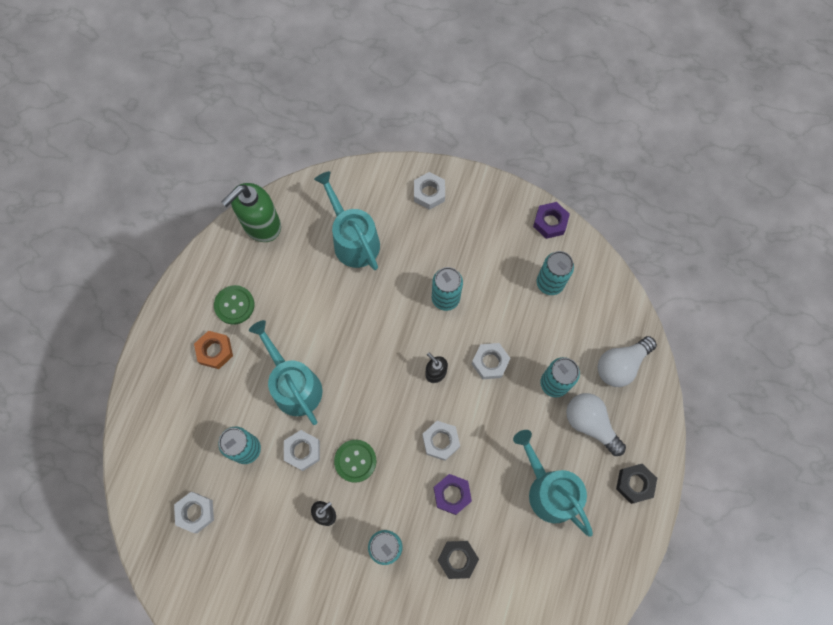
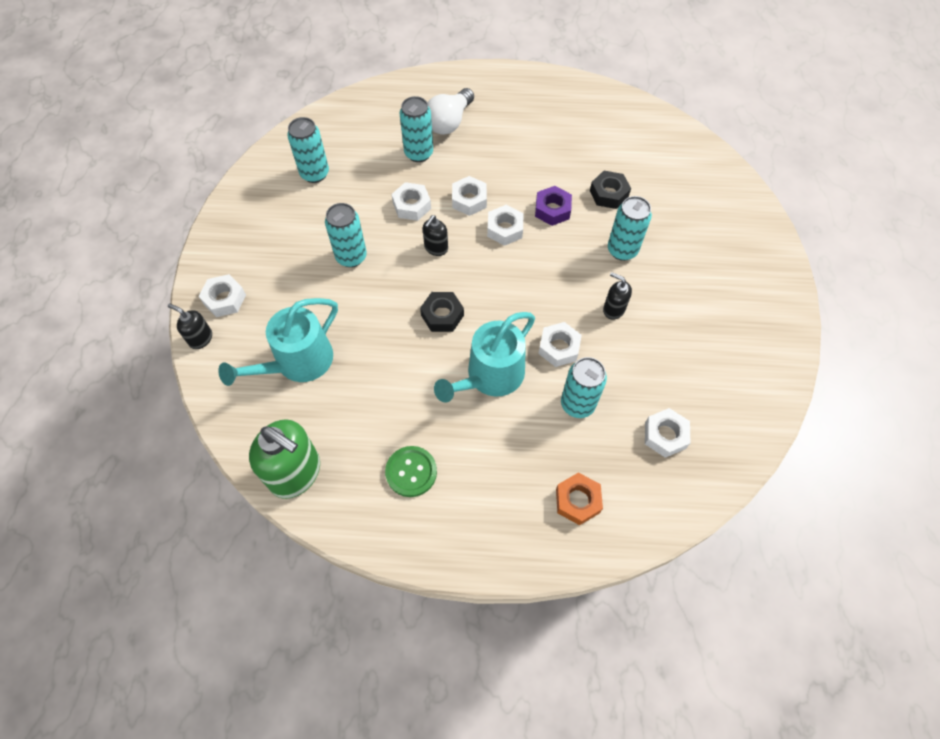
camera: 105 degrees left, 10 degrees down
(215, 351) = (475, 476): orange nut -> orange nut (577, 501)
(355, 461) = (551, 296): green button -> none
(396, 172) = (200, 338): none -> black soap dispenser
(484, 417) = (469, 200): none -> white nut
(549, 490) = (520, 140): turquoise watering can -> none
(550, 222) = (245, 184): purple nut -> none
(621, 365) = (386, 109): white light bulb -> none
(634, 484) = (492, 86): black nut -> black nut (442, 315)

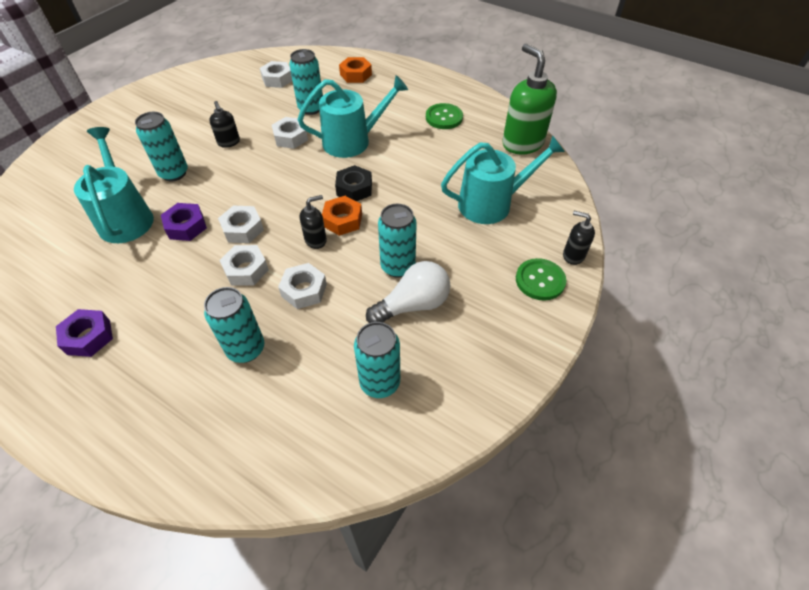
camera: 150 degrees left, 10 degrees down
(200, 338) = (573, 255): black soap dispenser -> black soap dispenser turned 150 degrees clockwise
(225, 299) = (540, 280): white nut -> green button
(427, 277) = (342, 220): none -> orange nut
(449, 122) = (175, 375): white light bulb -> white light bulb (413, 305)
(527, 115) = (88, 337): none -> purple nut
(608, 194) = (125, 218): black nut -> turquoise watering can

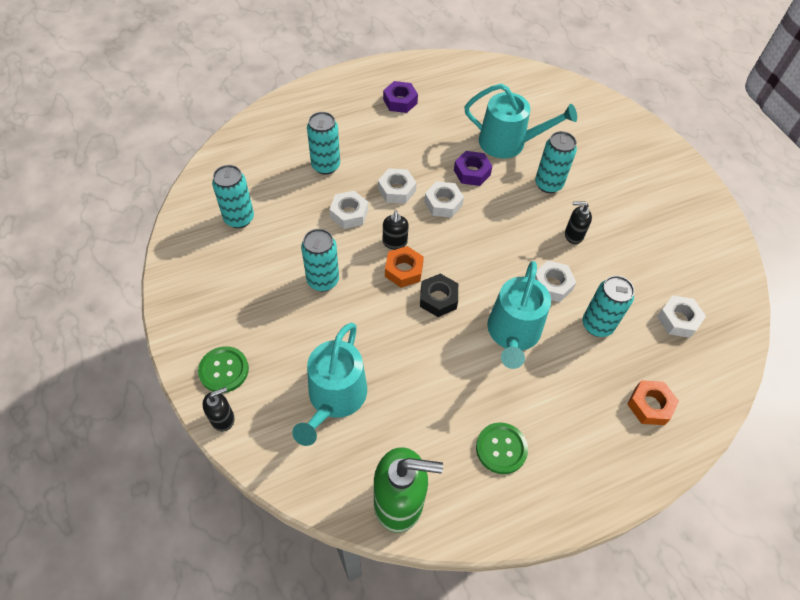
camera: 120 degrees right, 5 degrees up
(413, 305) = (279, 269): white light bulb -> none

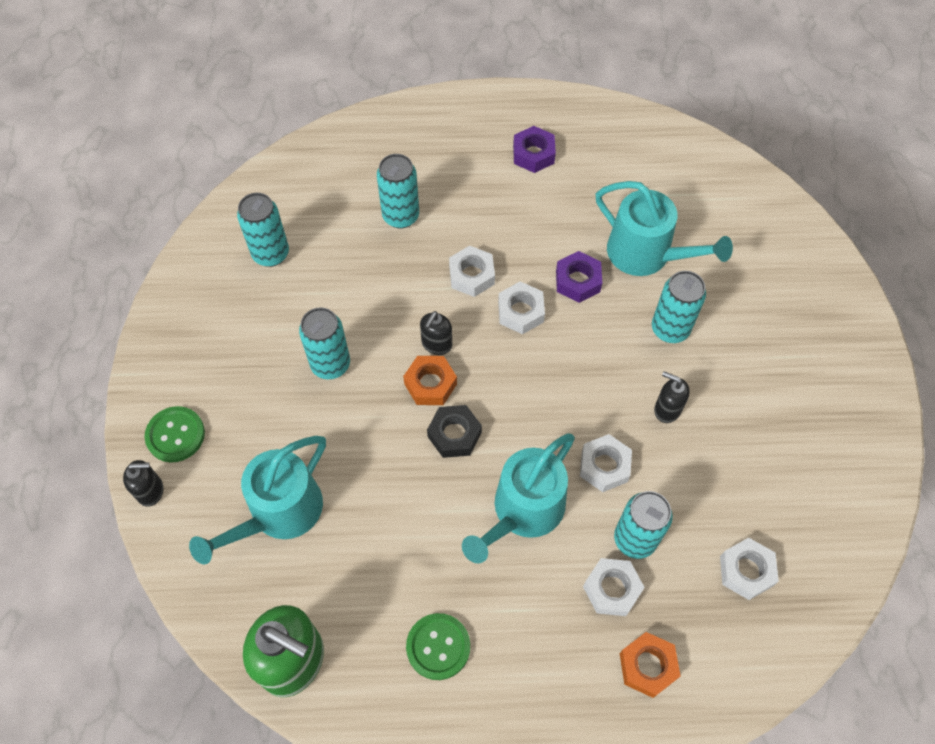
camera: 25 degrees right, 5 degrees up
(349, 214) = (400, 289): white nut -> white nut (612, 589)

